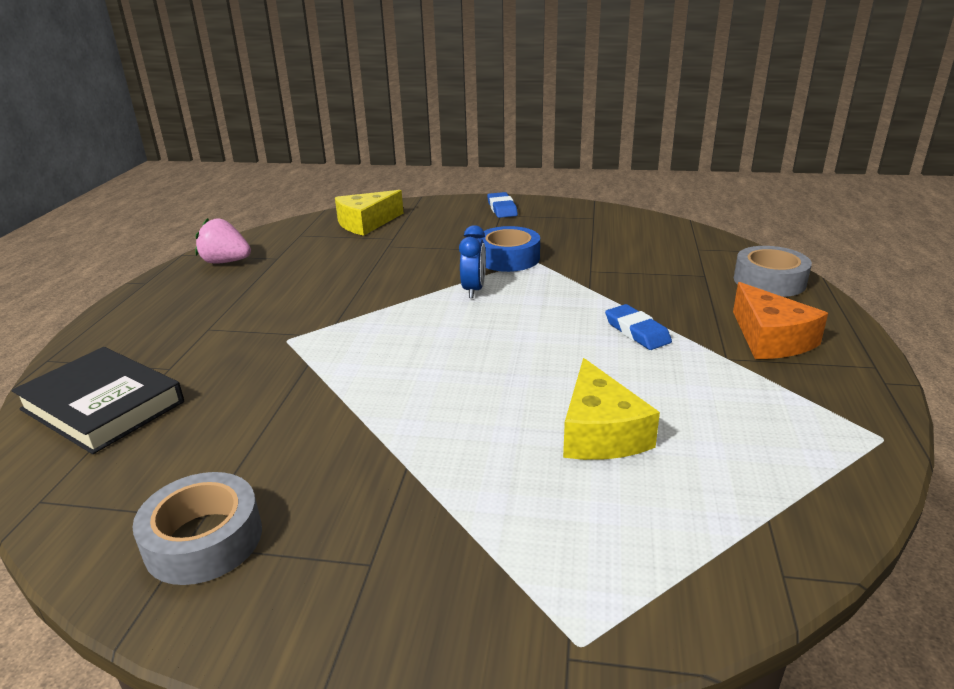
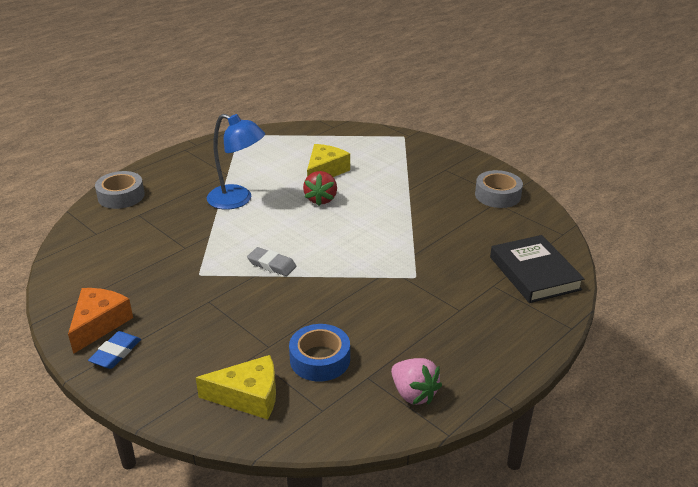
camera: 145 degrees left, 5 degrees up
(474, 290) = (272, 264): blue clock -> grey eraser
(508, 258) = (210, 283): blue tape -> blue tape (320, 359)
(530, 380) = (321, 199): none -> red strawberry
(637, 331) = (238, 200): blue eraser -> blue lamp
(770, 339) = (193, 173): orange cheese -> orange cheese (99, 324)

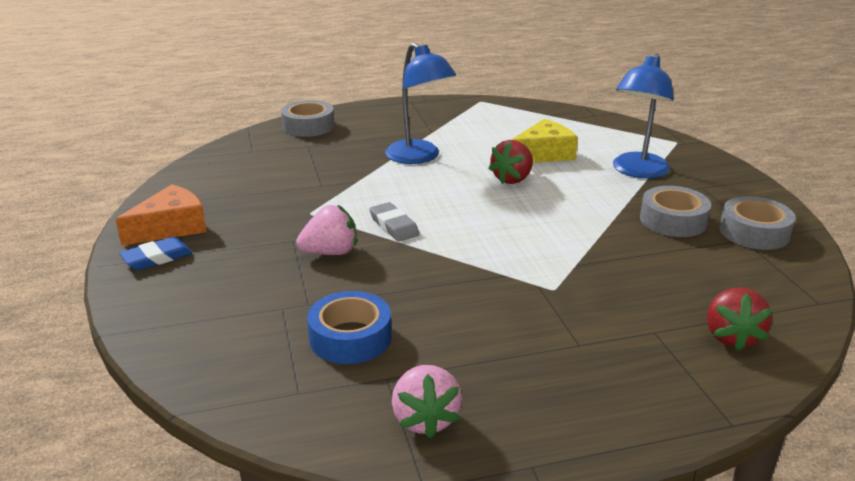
camera: 30 degrees right, 5 degrees down
(246, 301) = (330, 252): none -> pink strawberry
(248, 396) = (235, 346): yellow cheese -> none
(397, 168) = (637, 171): none -> blue lamp
(446, 201) = (673, 220): none -> grey tape
(534, 273) = (731, 337): black book -> red strawberry

